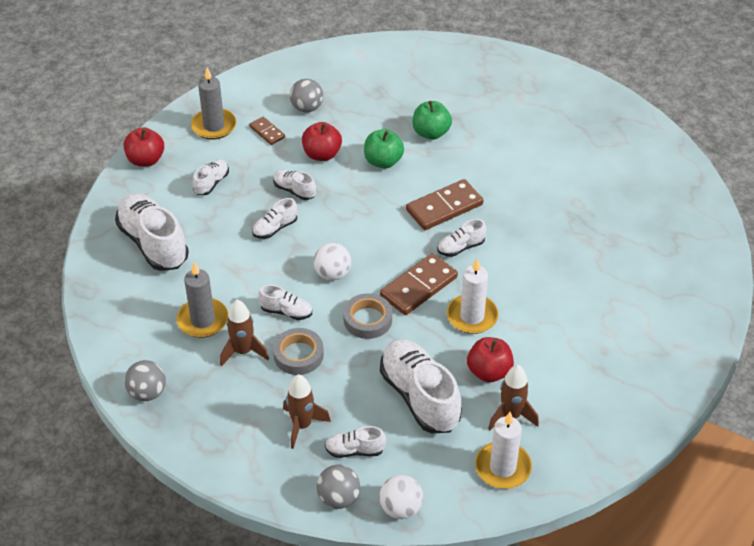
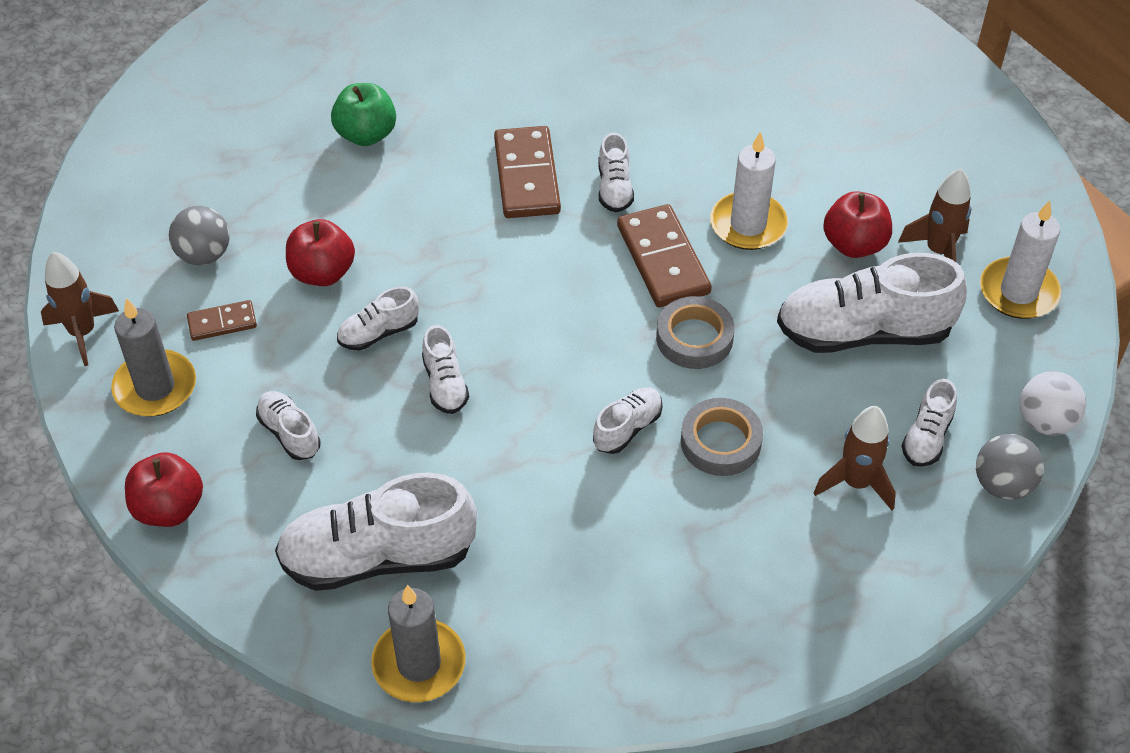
camera: 65 degrees left, 5 degrees up
(147, 393) = (702, 663): grey ball -> none
(203, 320) = (587, 540): grey candle -> grey candle (419, 664)
(243, 351) = (680, 508): brown rocket -> brown rocket (83, 333)
(332, 274) = (582, 347): white ball -> none
(383, 161) = (388, 208): green apple -> none

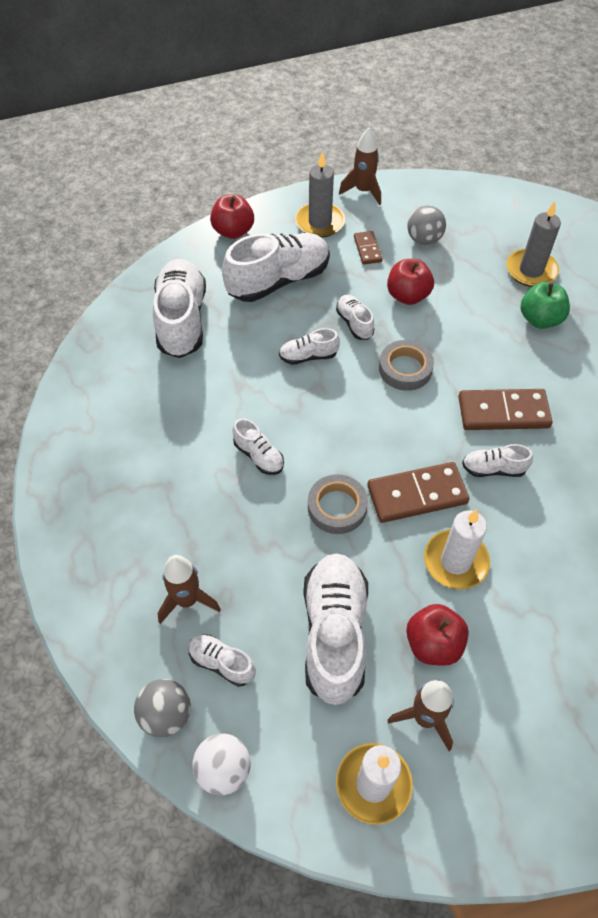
camera: 95 degrees right, 5 degrees up
(289, 433) = (278, 281): white shoe -> white shoe, size x2.05
(419, 664) = (105, 337): grey candle -> grey candle (531, 270)
(720, 442) = (238, 513): grey tape -> grey tape (405, 369)

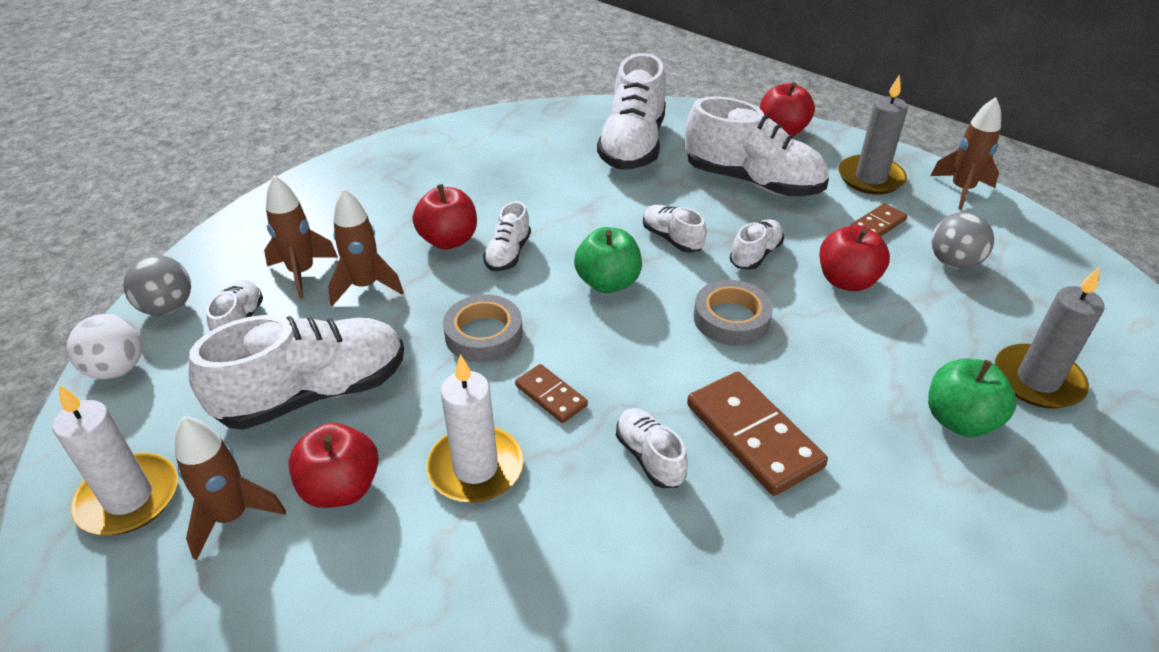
camera: 60 degrees right, 15 degrees down
(182, 320) = (632, 145): white shoe -> white shoe turned 135 degrees clockwise
(215, 486) = (448, 240): none -> red apple
(235, 561) = (365, 286): none -> brown rocket
(330, 413) = (608, 282): none -> green apple
(417, 495) = (551, 396): brown domino -> brown domino, size x0.54

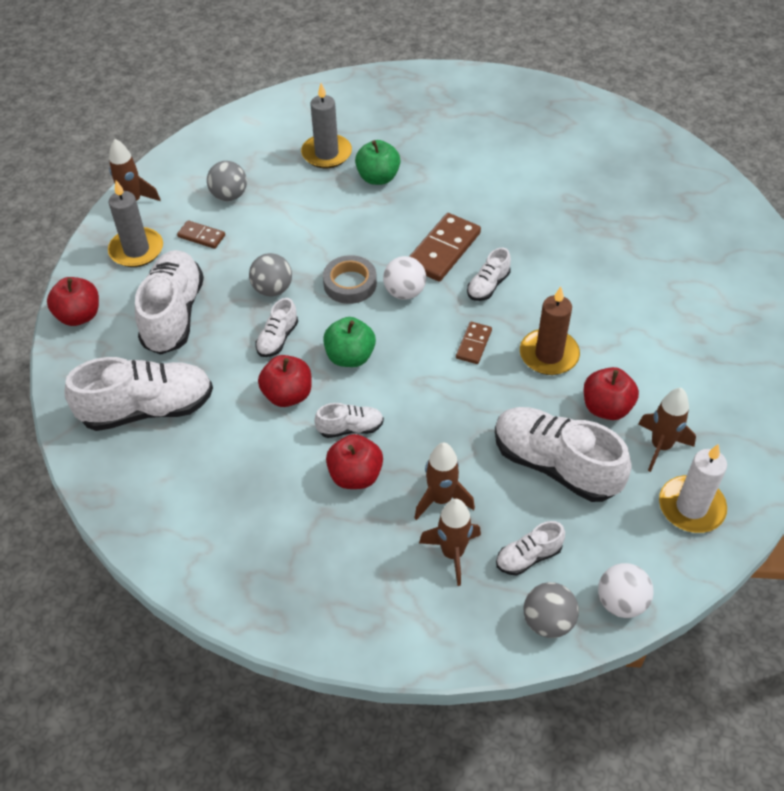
camera: 115 degrees left, 10 degrees up
(475, 468) = (549, 355): white candle -> brown candle
(484, 334) = (444, 401): grey tape -> none
(687, 363) = (404, 292): none -> white ball
(755, 255) = (272, 289): white shoe -> grey ball
(847, 281) = (277, 239): red apple -> red apple (288, 395)

